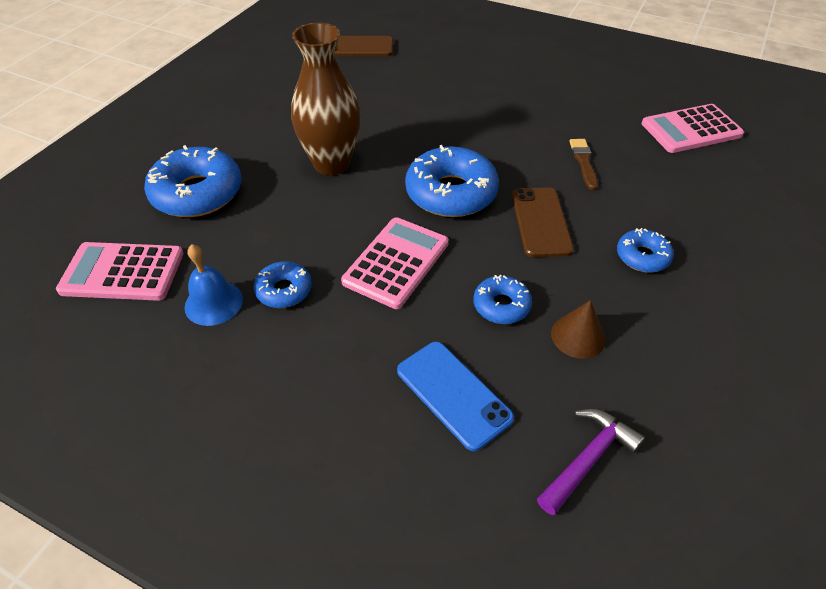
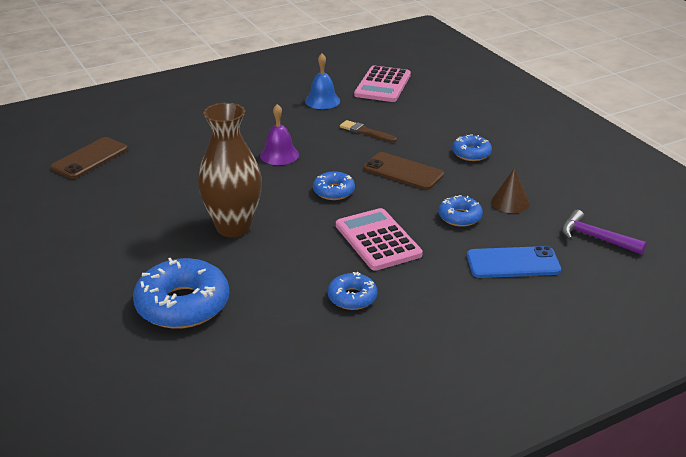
camera: 55 degrees left, 15 degrees down
(122, 272) = (239, 373): pink calculator -> none
(213, 303) = (329, 335): blue bell -> blue bell (322, 101)
(451, 193) = (334, 191): blue donut -> blue donut, size x0.53
(475, 131) = (279, 155): none -> purple bell
(588, 459) = (595, 238): purple hammer -> purple hammer turned 45 degrees counterclockwise

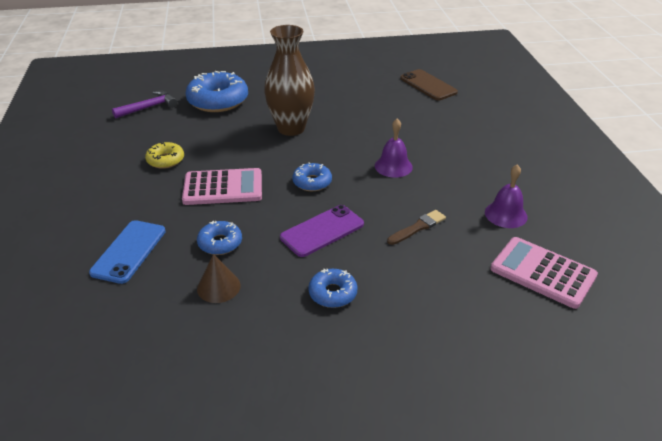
camera: 110 degrees right, 5 degrees up
(322, 101) = (505, 214): blue bell -> purple bell
(352, 297) = (165, 160): blue donut -> yellow donut
(403, 172) = (322, 231): brown phone -> purple phone
(595, 238) = (111, 326): purple hammer -> purple hammer (148, 107)

